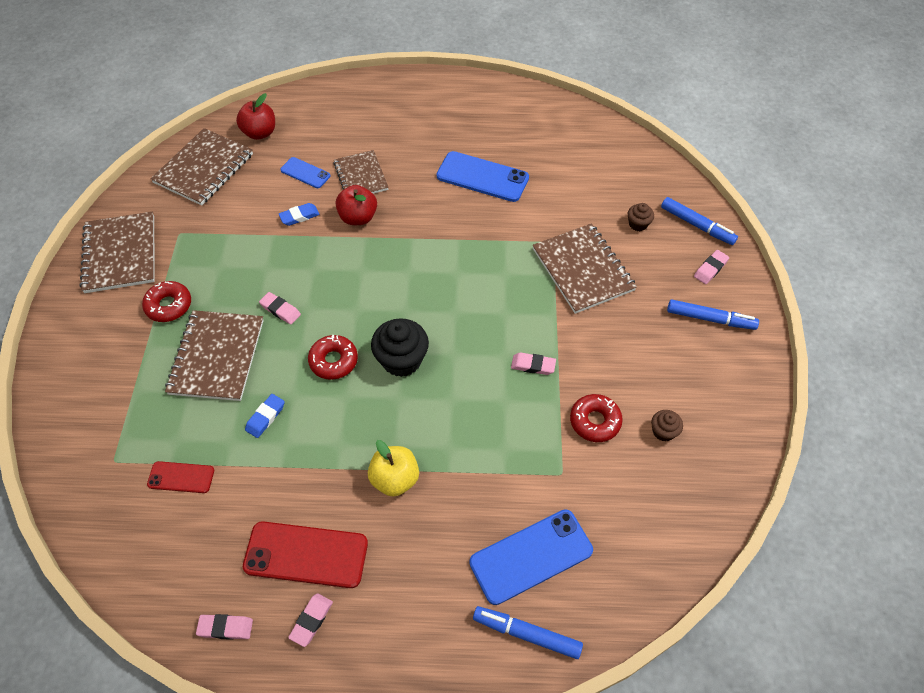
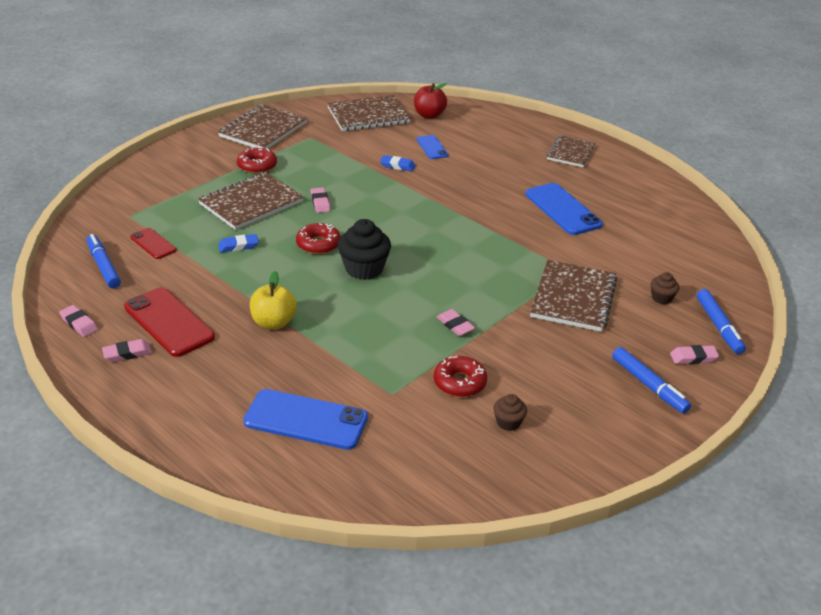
camera: 40 degrees right, 20 degrees down
(358, 217) = (437, 185): red apple -> none
(361, 176) = (469, 167): brown notebook -> brown notebook (571, 153)
(527, 634) = (244, 456): blue marker -> blue marker (104, 266)

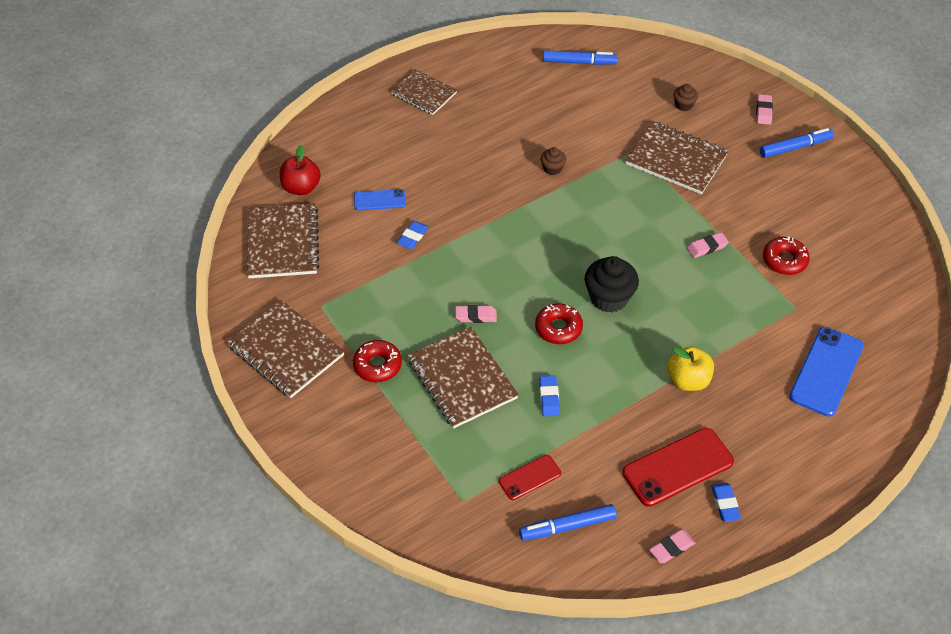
camera: 75 degrees left, 15 degrees up
(127, 353) = (725, 504): pink eraser -> blue eraser
(508, 422) = (834, 241): brown cupcake -> brown cupcake (552, 168)
(563, 209) = (531, 128): blue phone -> none
(718, 326) = (725, 84): blue marker -> blue marker (578, 62)

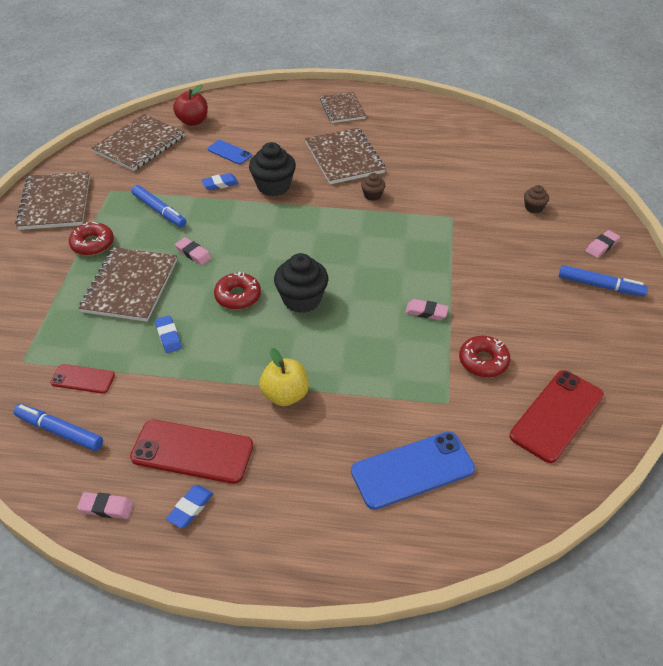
camera: 40 degrees right, 5 degrees down
(461, 210) = (273, 186): none -> black cupcake
(549, 398) = (168, 336): blue eraser -> blue eraser turned 60 degrees counterclockwise
(578, 62) = (481, 142): blue marker -> blue marker (159, 210)
(676, 160) = (479, 240): brown notebook -> brown notebook (344, 158)
(867, 269) = (556, 415): none -> red phone

